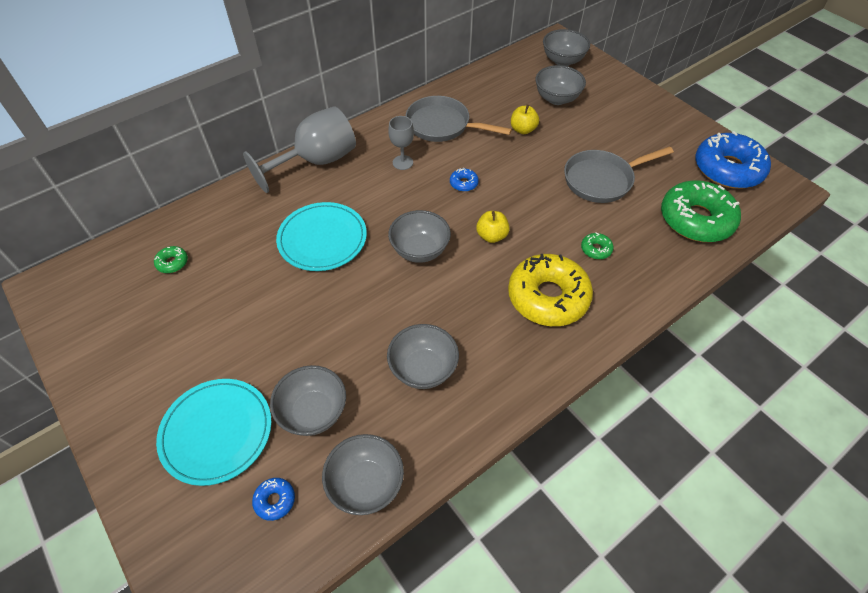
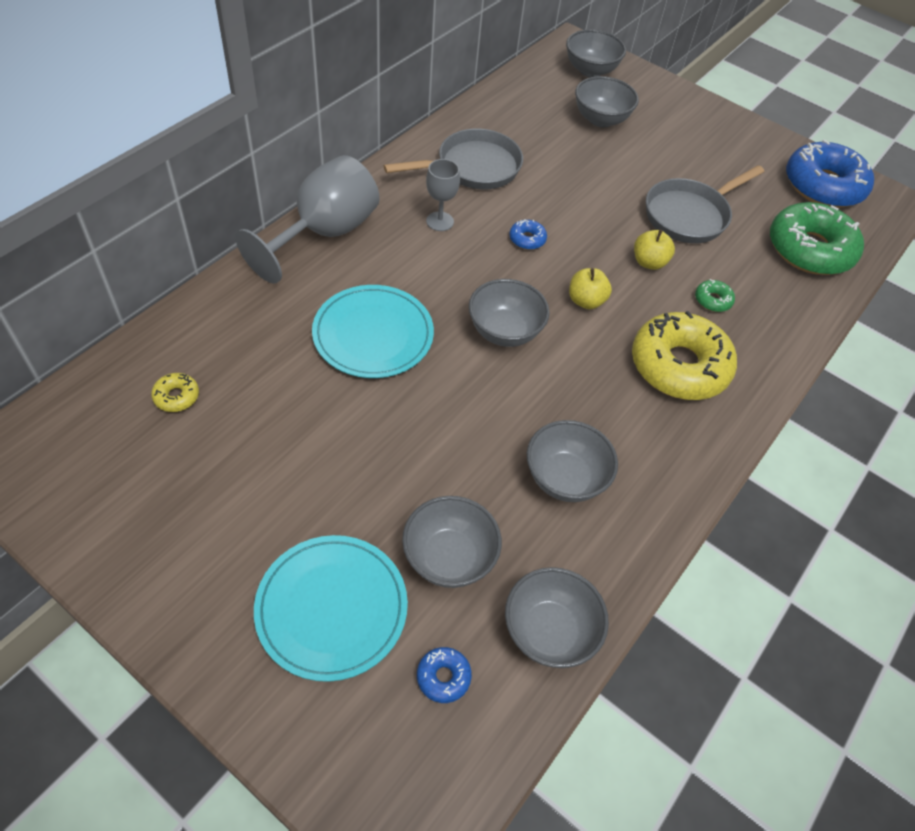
camera: 20 degrees left, 0 degrees up
(172, 263) = (176, 396): green donut -> yellow donut
(442, 125) = (472, 167): grey pan -> grey pan turned 150 degrees clockwise
(523, 130) = (574, 163): yellow apple -> yellow apple (649, 262)

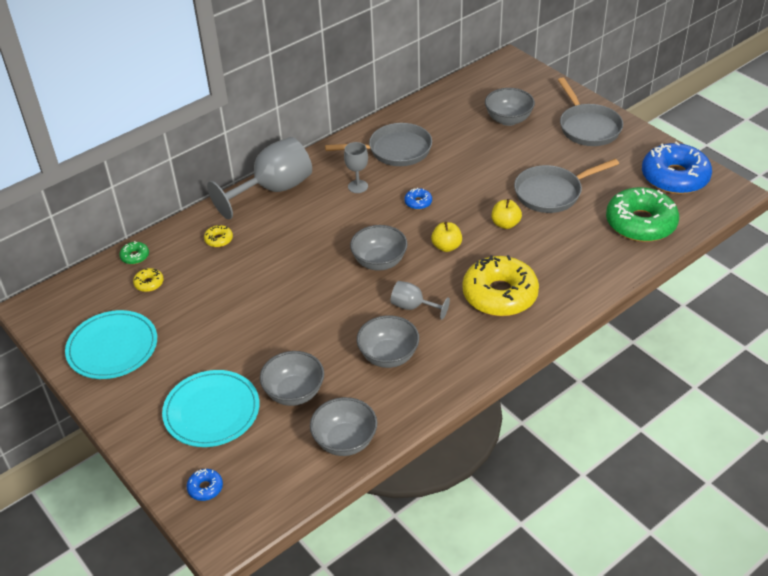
camera: 20 degrees right, 10 degrees down
(266, 316) = (219, 239): none -> yellow donut
(373, 334) = (287, 257): turquoise plate -> turquoise plate (112, 347)
(443, 677) = (269, 456): blue donut -> blue donut (205, 488)
(573, 396) = (413, 307): none -> grey goblet
(590, 70) = (514, 82): grey bowl -> none
(698, 125) = (588, 127): none -> grey pan
(712, 300) = (545, 253): green donut -> green donut (135, 256)

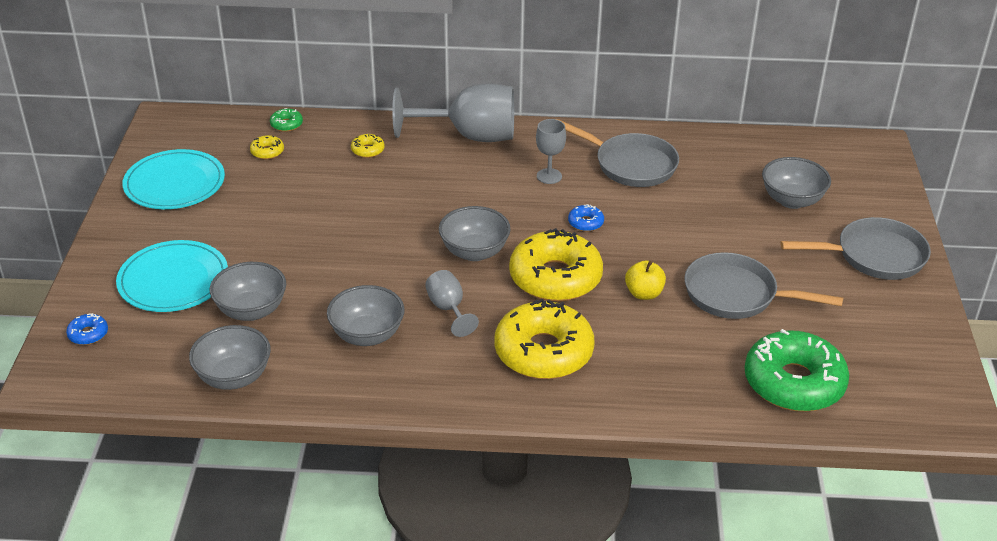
camera: 40 degrees right, 5 degrees down
(446, 247) = (555, 278): yellow apple -> yellow donut
(588, 127) = (874, 256): grey pan -> grey pan turned 120 degrees counterclockwise
(674, 177) = (905, 363): blue donut -> none

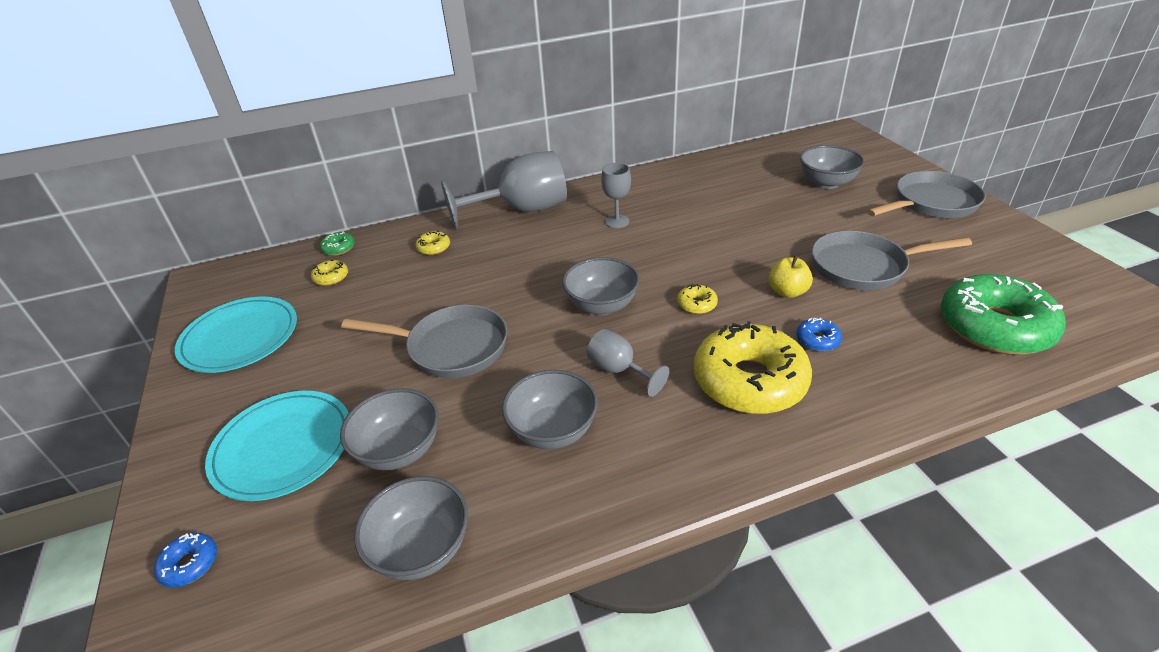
camera: 20 degrees left, 0 degrees up
(555, 278) = (696, 304): yellow donut -> yellow donut, size x0.41
(585, 223) = (681, 249): blue donut -> blue donut (817, 340)
(630, 165) = (677, 194): grey pan -> grey pan (451, 347)

